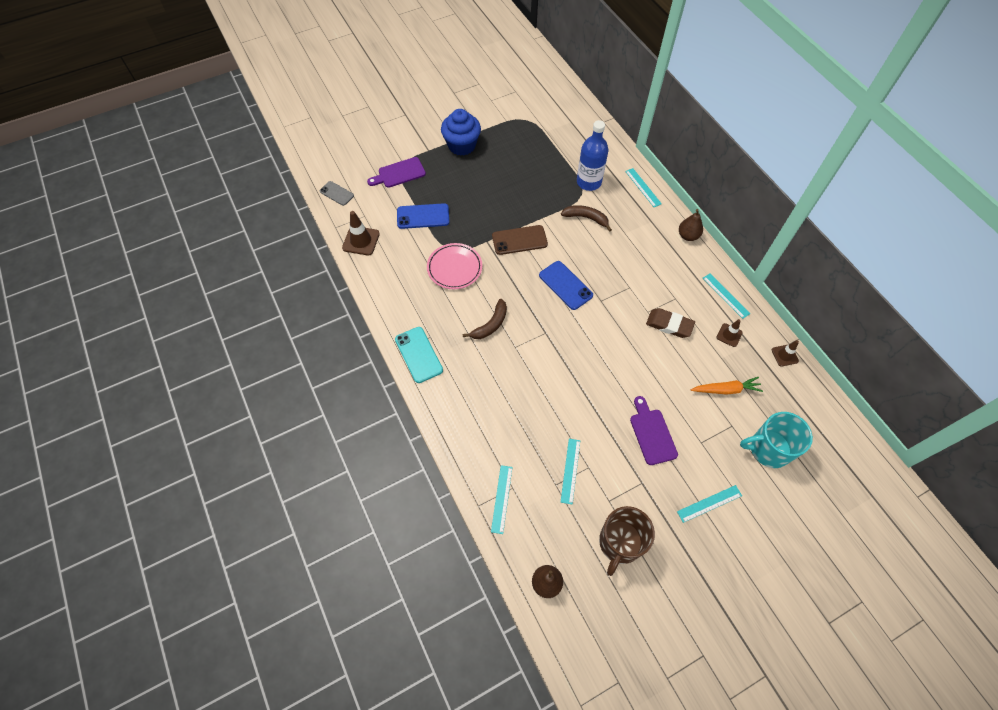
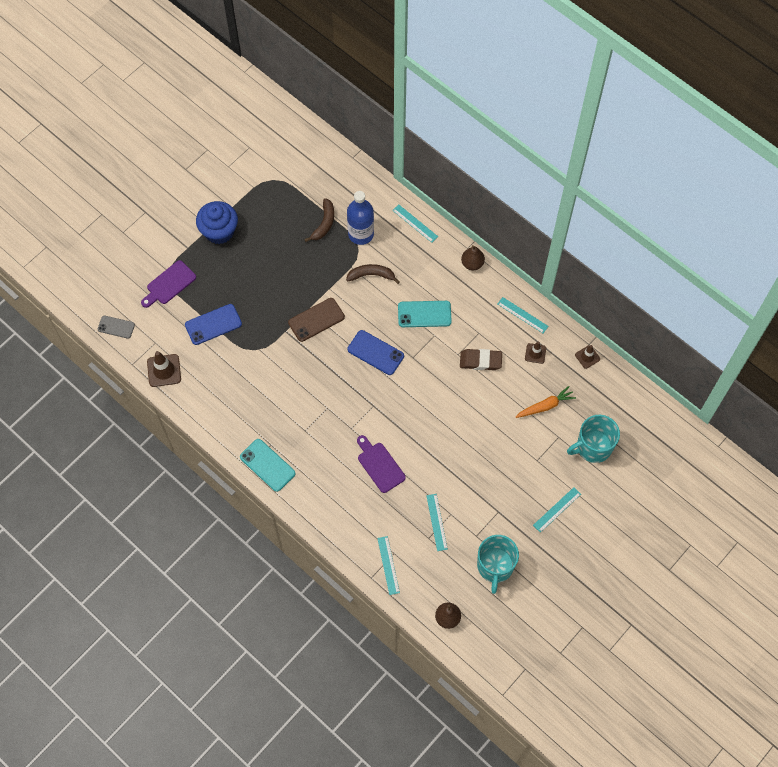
camera: 20 degrees left, 5 degrees up
(454, 268) = (266, 369): pink plate -> none
(490, 325) = (321, 414): brown banana -> brown banana (324, 224)
(620, 543) = (495, 566): brown mug -> turquoise mug
(626, 266) = (424, 314): none -> turquoise phone
(652, 433) = (494, 467): purple cutting board -> purple cutting board (379, 465)

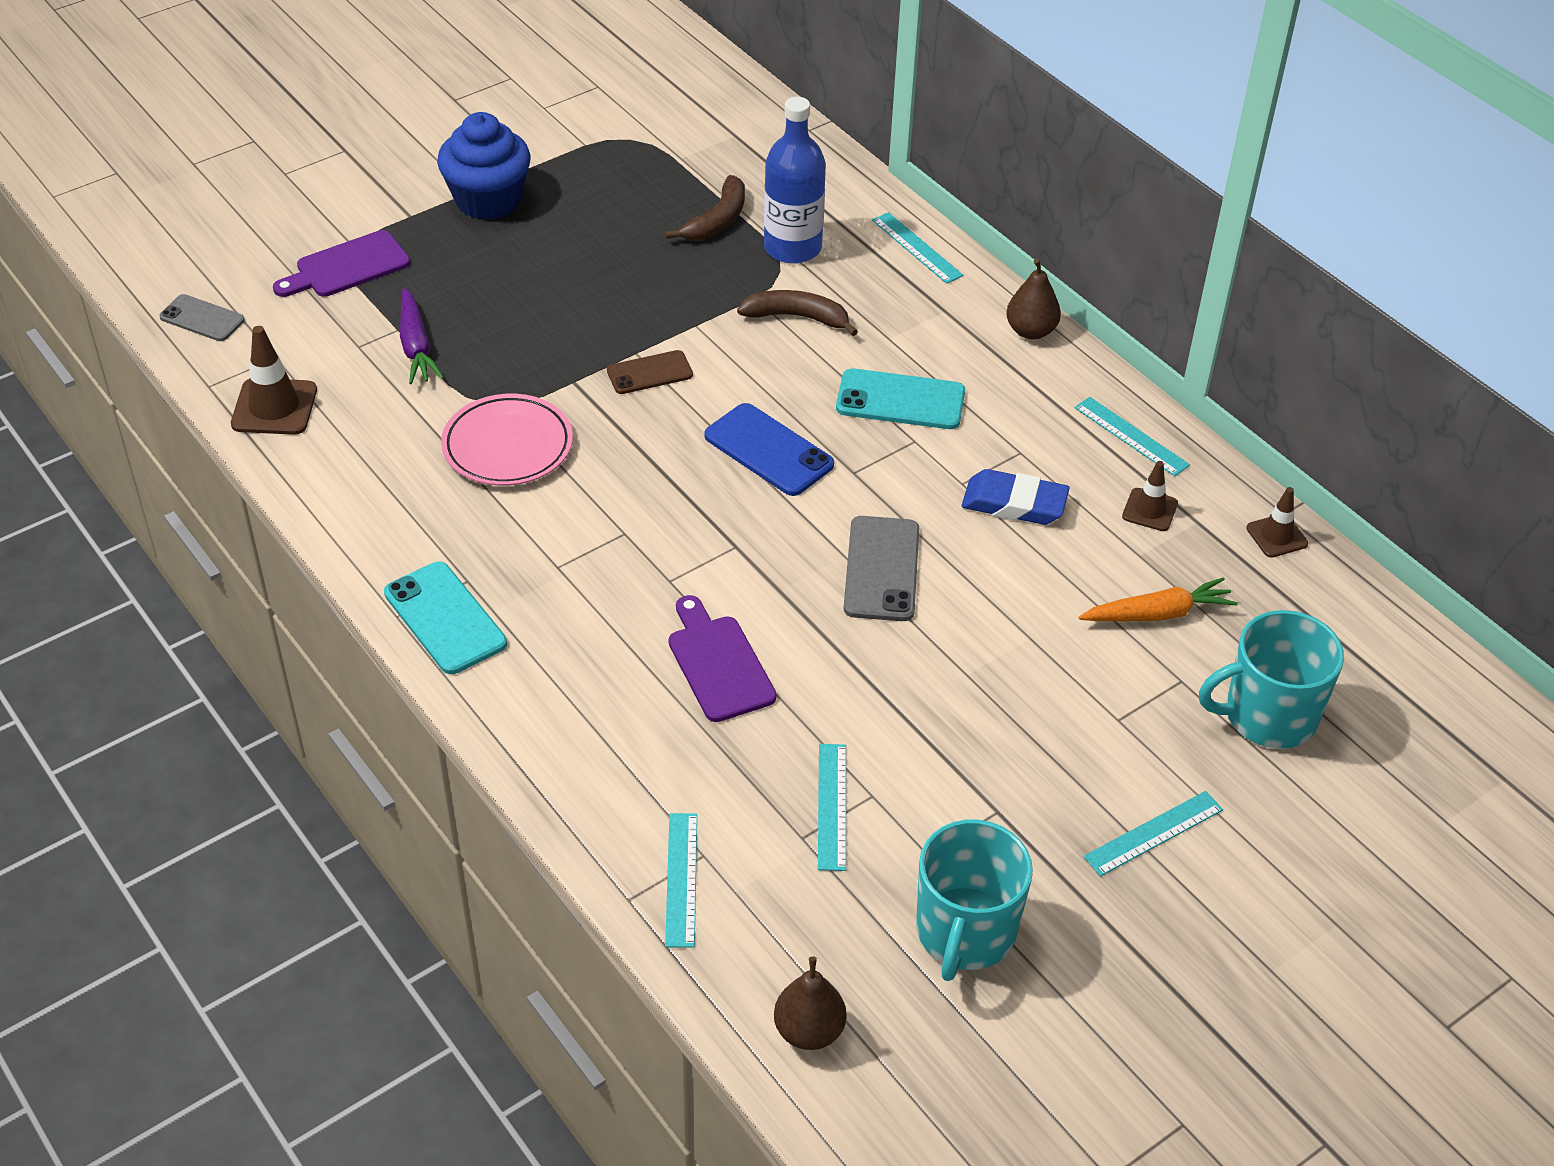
camera: 10 degrees right, 20 degrees down
(213, 324) = (416, 346): blue phone -> purple carrot
(267, 372) = (508, 446): none -> pink plate
(316, 320) = (649, 373): brown phone -> brown phone, size x0.65
(433, 405) = (882, 569): none -> grey phone
(480, 361) = (1014, 503): brown eraser -> blue eraser

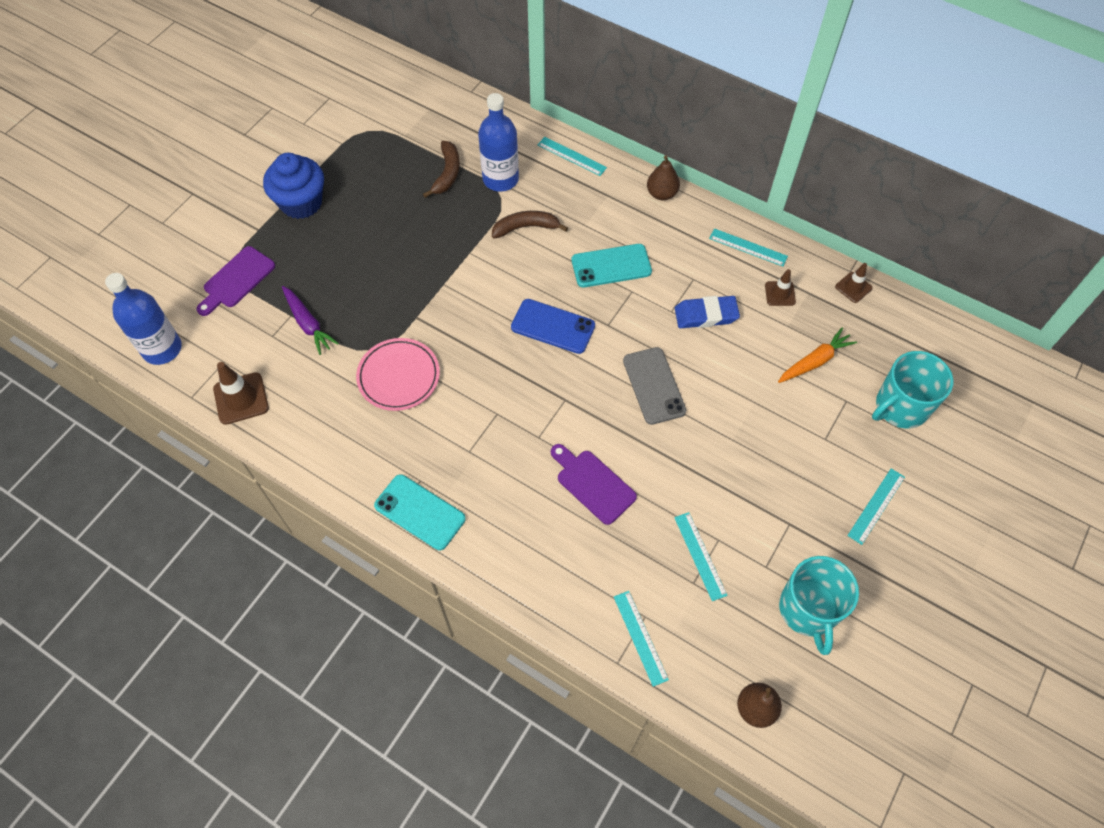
camera: 20 degrees left, 15 degrees up
(202, 318) = (162, 349): grey phone -> blue bottle
(649, 373) = (458, 296): brown phone -> none

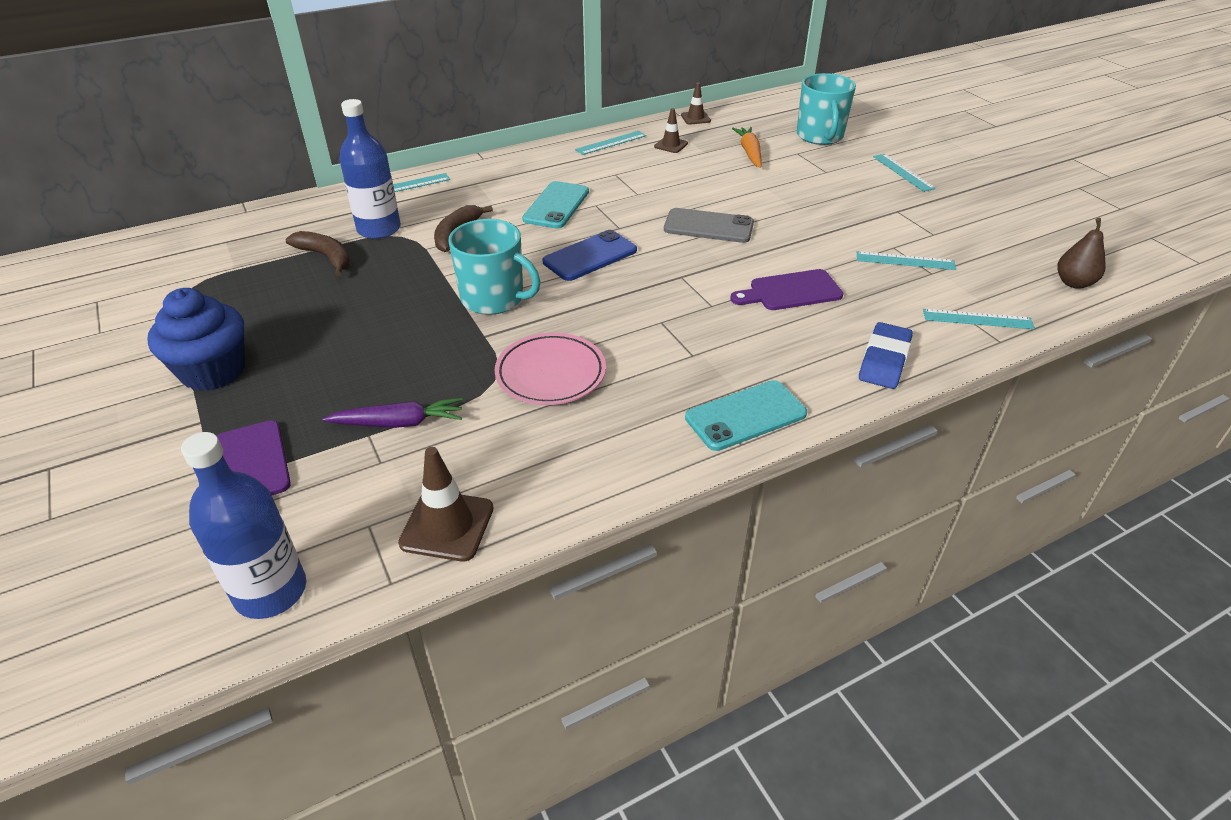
camera: 60 degrees left, 20 degrees down
(661, 194) = (509, 159): brown pear -> none
(706, 315) = (658, 180): blue eraser -> blue eraser (884, 360)
(808, 610) = (985, 229): turquoise mug -> turquoise mug (494, 298)

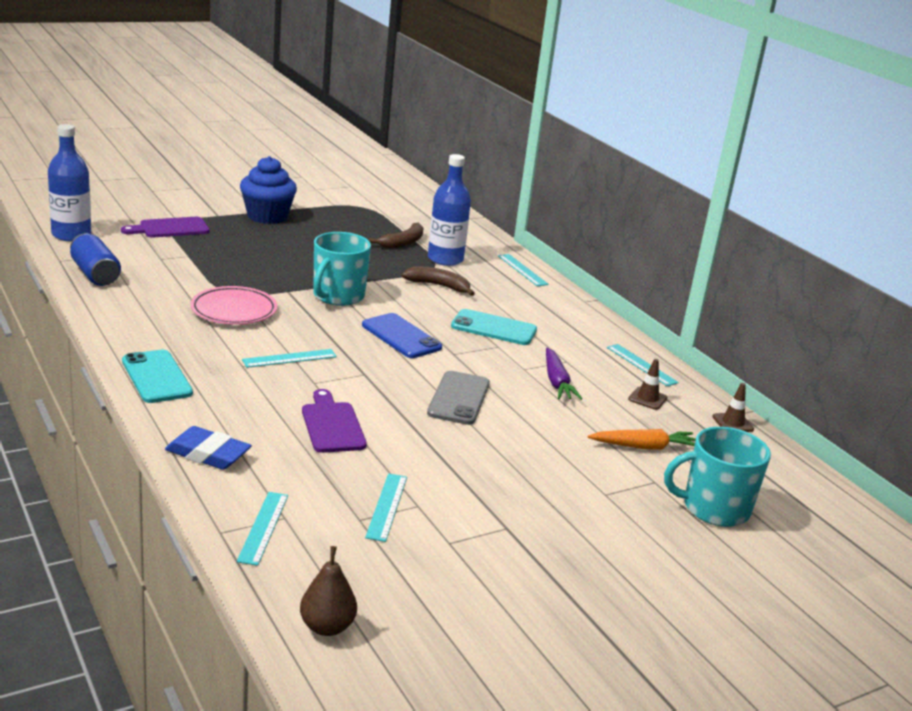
camera: 85 degrees right, 15 degrees down
(399, 423) = (196, 263): purple carrot -> purple carrot (557, 382)
(447, 526) = (95, 274): brown traffic cone -> blue can
(903, 172) = (619, 557): turquoise ruler -> turquoise ruler (289, 358)

